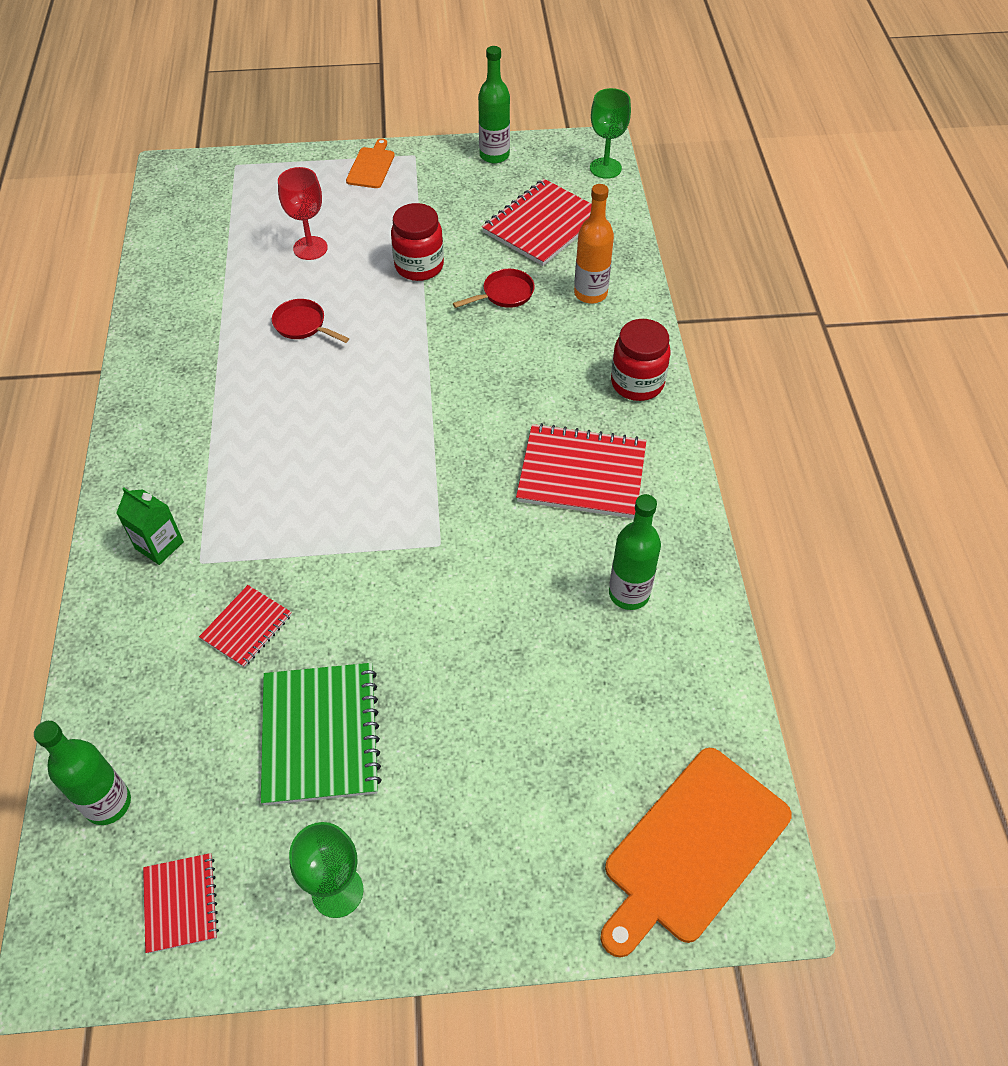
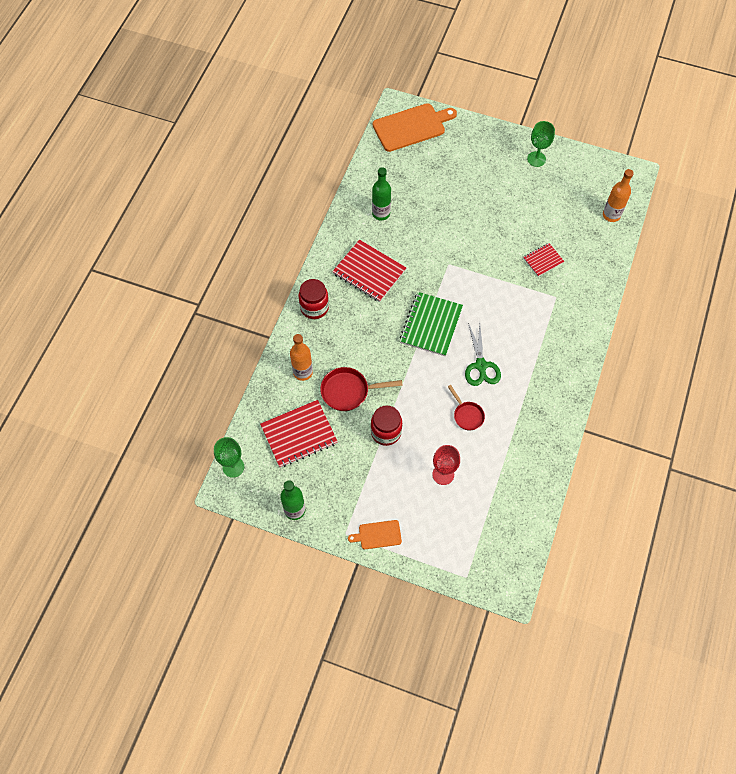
camera: 155 degrees left, 10 degrees up
(108, 803) = (611, 215): green bottle -> orange bottle
(159, 545) = (572, 312): green carton -> none
(181, 903) = (590, 175): red notebook -> none
(306, 398) = (481, 366): none -> green scissors
(320, 734) = (526, 209): green notebook -> green notebook (431, 325)
(371, 166) = (378, 535): orange cutting board -> orange cutting board turned 45 degrees clockwise
(504, 294) = (349, 391): red pan -> red pan, size x1.57

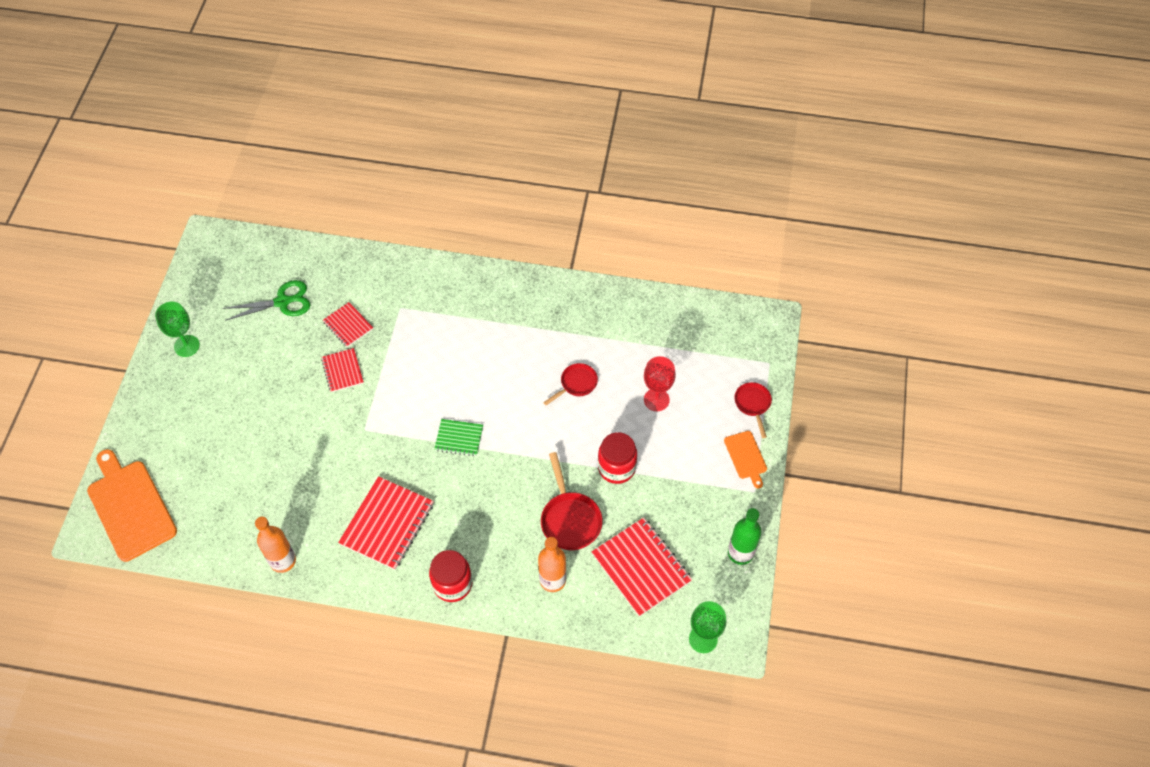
camera: 100 degrees left, 5 degrees down
(381, 213) = (288, 524): green bottle -> none
(426, 552) = (753, 404): none -> red pan
(431, 325) = (459, 438): green notebook -> green notebook, size x0.56
(481, 366) = (508, 377): green scissors -> green scissors (283, 302)
(502, 254) = (342, 371): none -> red notebook
(611, 215) = (273, 259): orange bottle -> orange bottle (283, 561)

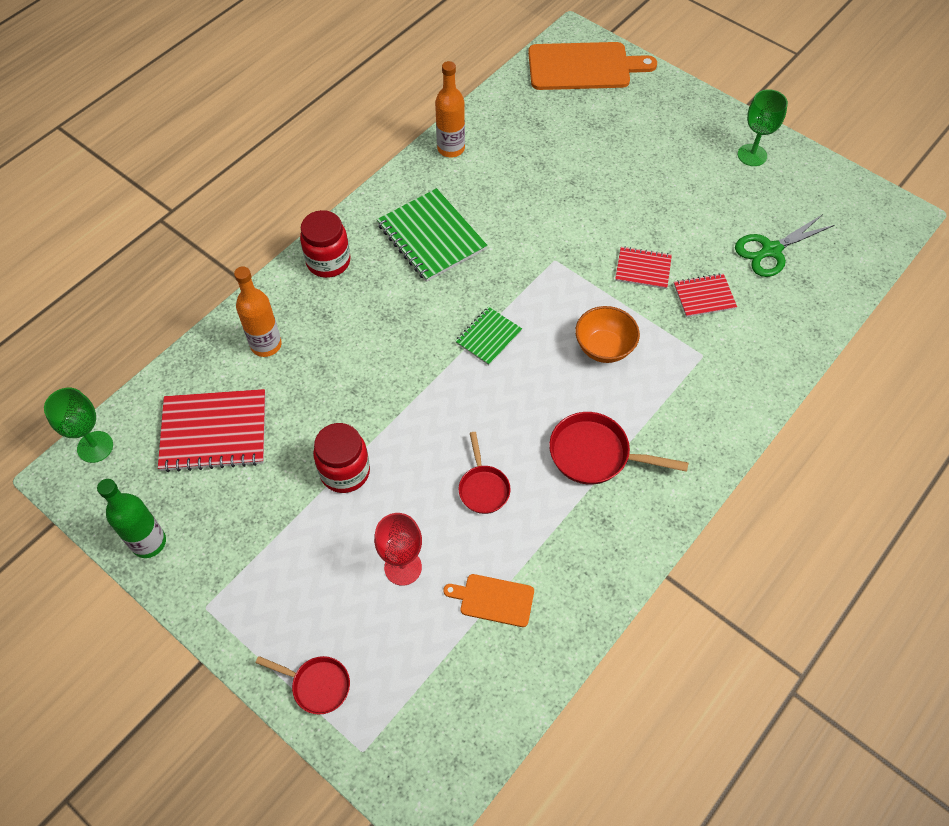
camera: 120 degrees right, 0 degrees up
(283, 302) = (771, 250): green scissors -> green scissors turned 45 degrees clockwise
(387, 524) = (431, 237): red notebook -> green notebook
(427, 365) = (604, 348): none -> orange bowl
(570, 519) = (319, 393): red pan -> red pan (595, 454)
(746, 457) = (254, 627): orange cutting board -> orange cutting board (493, 599)

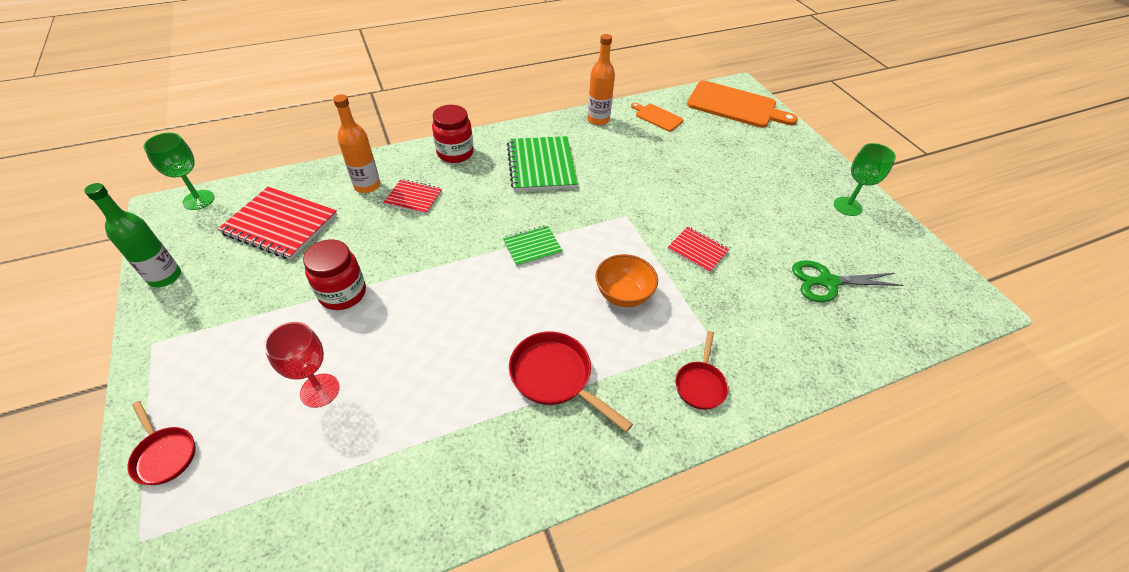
camera: 25 degrees right, 10 degrees down
(483, 488) = (438, 358): red pan -> red pan (700, 384)
(493, 599) = (369, 460): orange cutting board -> orange cutting board (657, 117)
(704, 296) = (741, 292): red notebook -> red notebook (413, 198)

